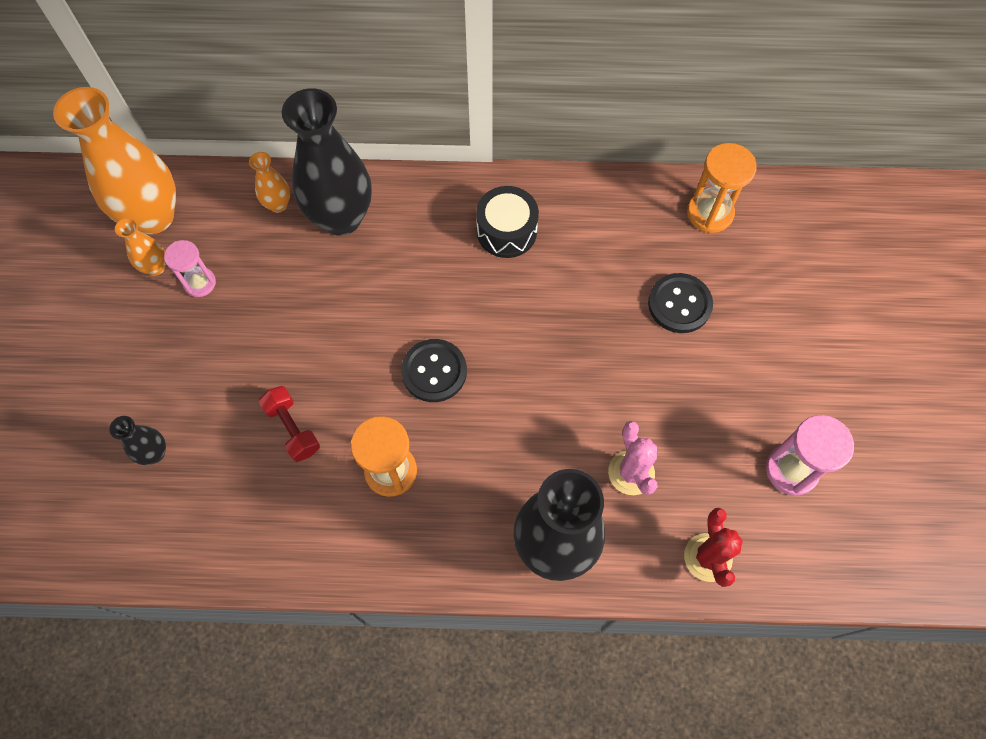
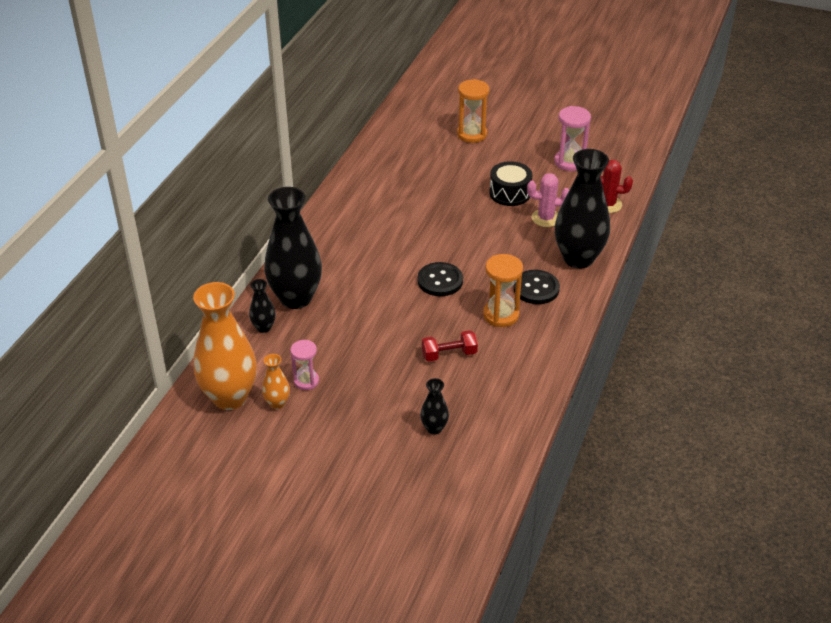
camera: 70 degrees left, 25 degrees down
(278, 204) = (264, 328): orange vase -> black vase
(506, 231) = (354, 226): black drum -> black drum (510, 193)
(679, 304) = (447, 172): black button -> black button (536, 288)
(710, 213) = (392, 144): orange hourglass -> orange hourglass (472, 134)

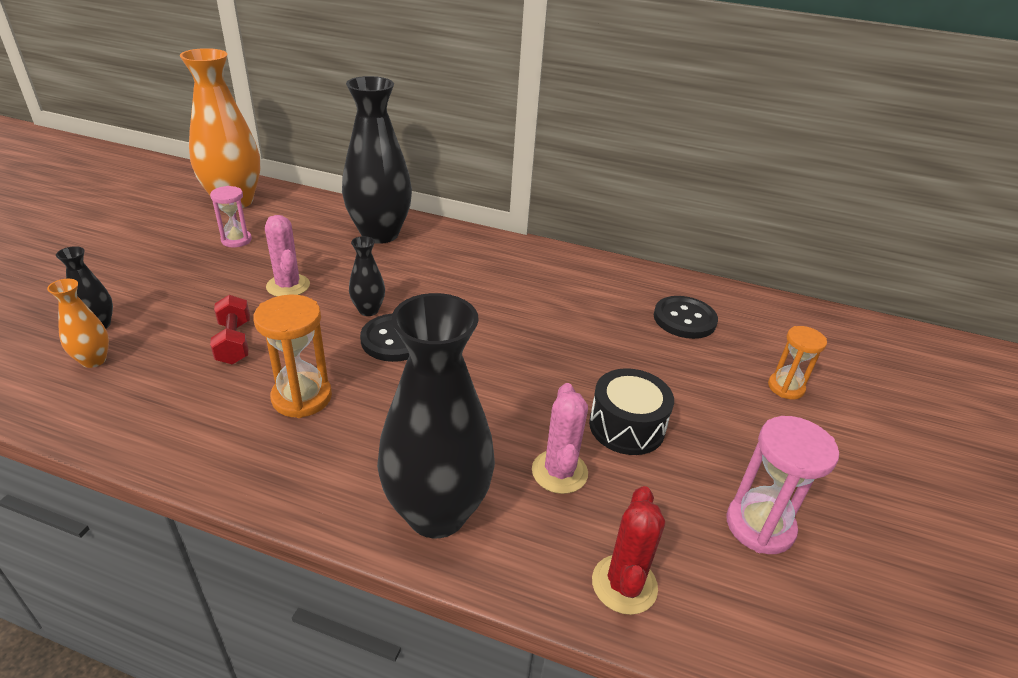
camera: 85 degrees right, 5 degrees down
(264, 328) = (334, 217): black vase -> black vase (368, 310)
(277, 403) = (210, 225): orange vase -> orange vase (94, 360)
(377, 339) = (288, 286): none -> pink cactus
(472, 134) = (785, 387): orange hourglass -> orange hourglass, size x0.66
(536, 288) = (358, 444): black button -> black button (684, 319)

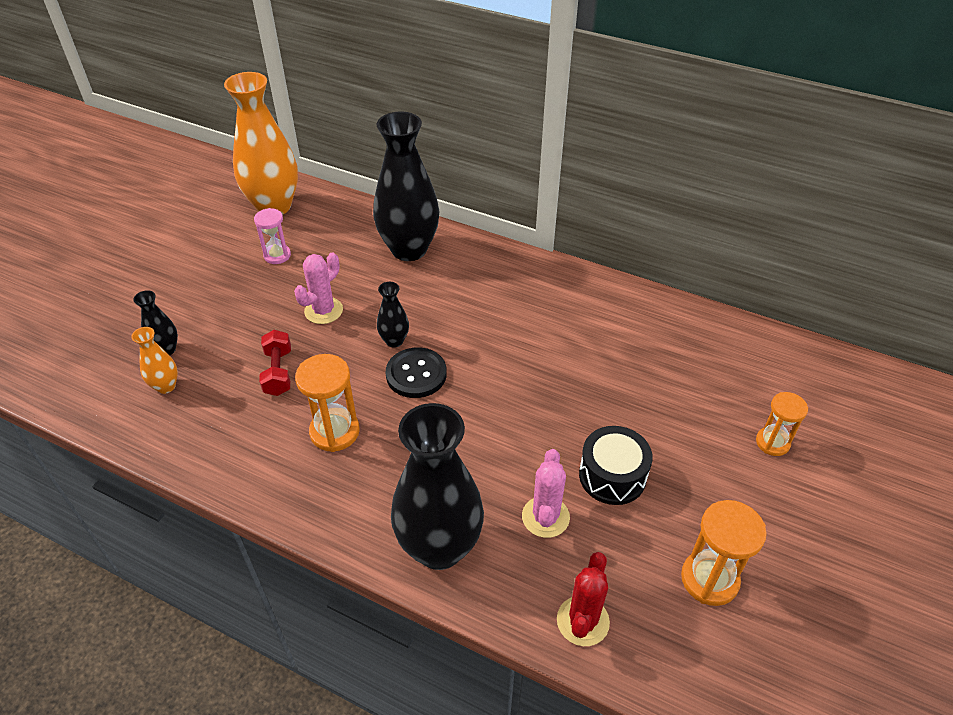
camera: 10 degrees right, 10 degrees up
(288, 286) = (323, 311): pink cactus -> pink cactus turned 60 degrees clockwise
(684, 319) = (691, 360): black button -> none
(759, 526) = (709, 579): pink hourglass -> orange hourglass

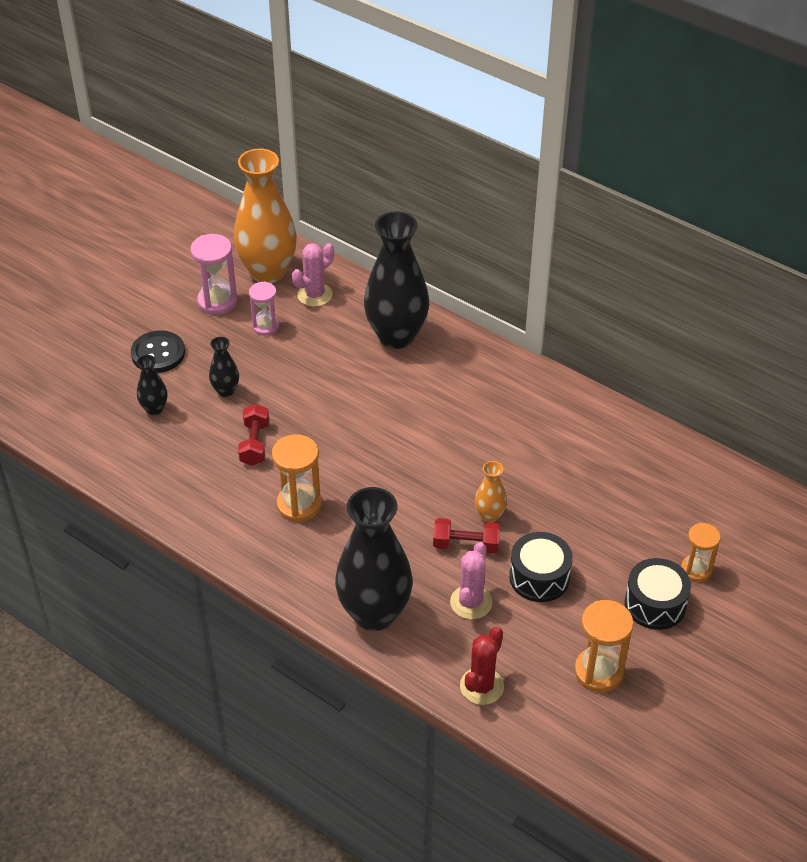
camera: 10 degrees right, 0 degrees up
(166, 386) = (152, 443): orange vase -> orange vase (489, 515)
(226, 238) = (217, 301): none -> pink hourglass
(323, 311) = (303, 389): pink cactus -> pink cactus (315, 295)
(394, 341) = (366, 428): black vase -> black vase (226, 391)
(416, 374) = (381, 463): black button -> black button (158, 353)
(524, 451) = (466, 545): none -> red dumbbell
(744, 488) = (655, 604): none -> black drum

